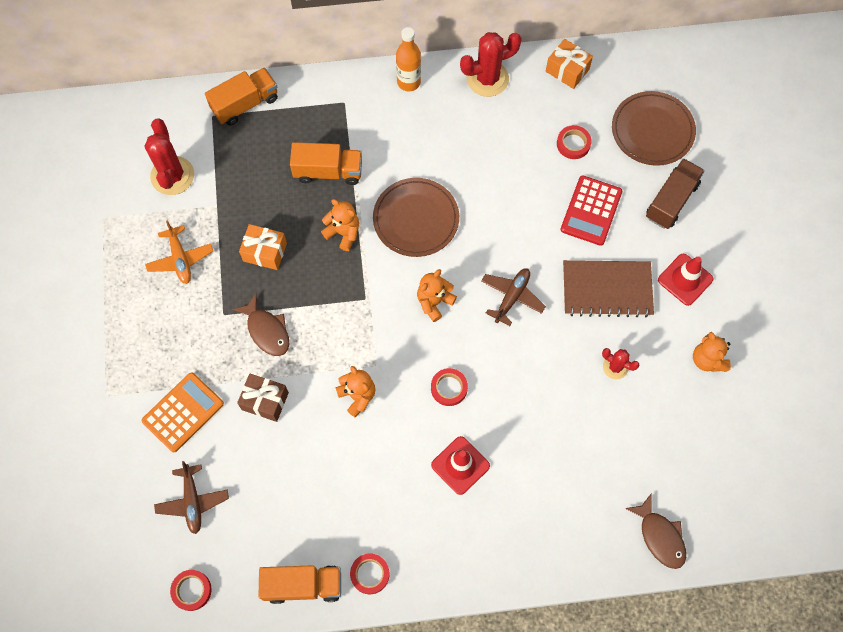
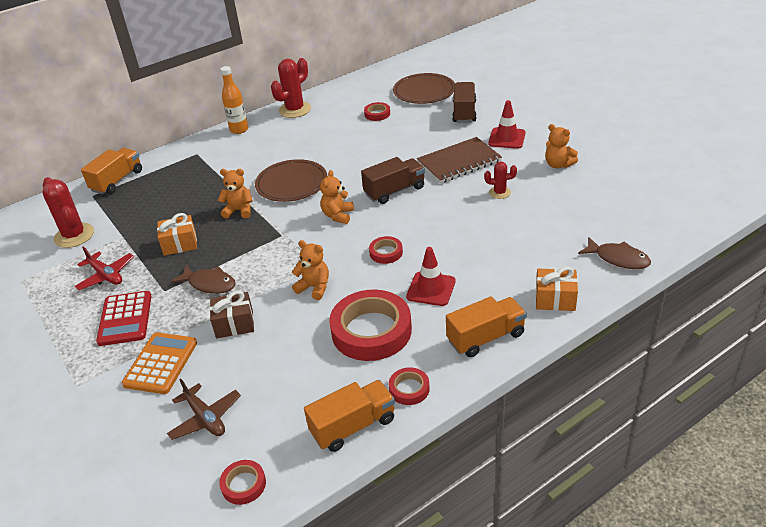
camera: 25 degrees left, 30 degrees down
(180, 259) = (106, 275): orange plane -> red plane
(328, 171) = (206, 187): orange truck -> orange truck (486, 337)
(377, 485) = (371, 331): none -> red tape
(512, 297) = (394, 191): brown plane -> brown truck
(567, 70) = (346, 89): orange gift -> orange gift (555, 299)
(591, 211) = (415, 135): red calculator -> red calculator (125, 319)

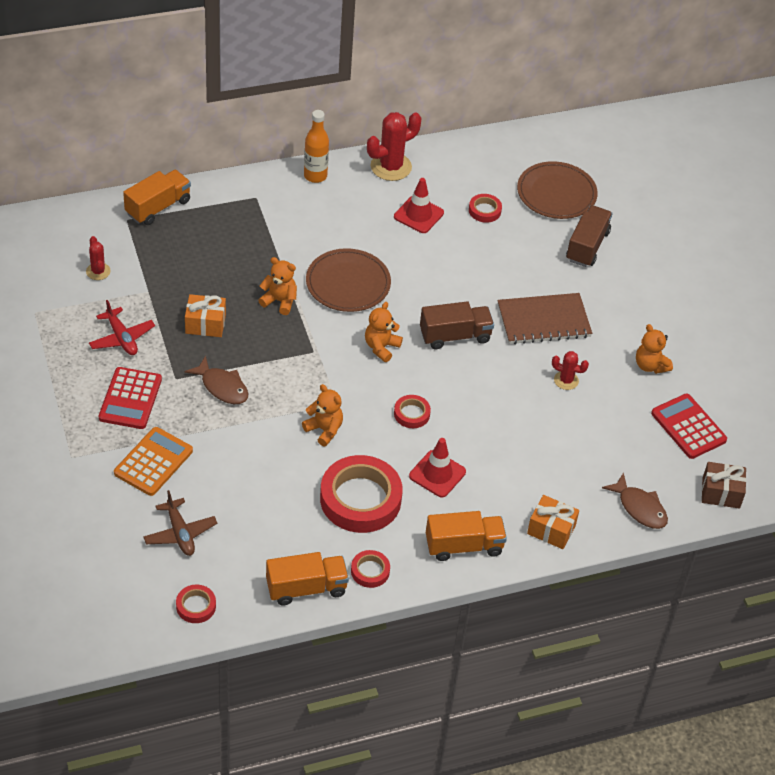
camera: 10 degrees right, 10 degrees up
(74, 235) = (98, 271): red cactus -> red cactus, size x0.55
(234, 324) = (233, 444): brown gift -> brown gift (721, 493)
(507, 138) = (614, 306): red traffic cone -> red traffic cone (418, 215)
(615, 193) = (688, 427): none -> red calculator

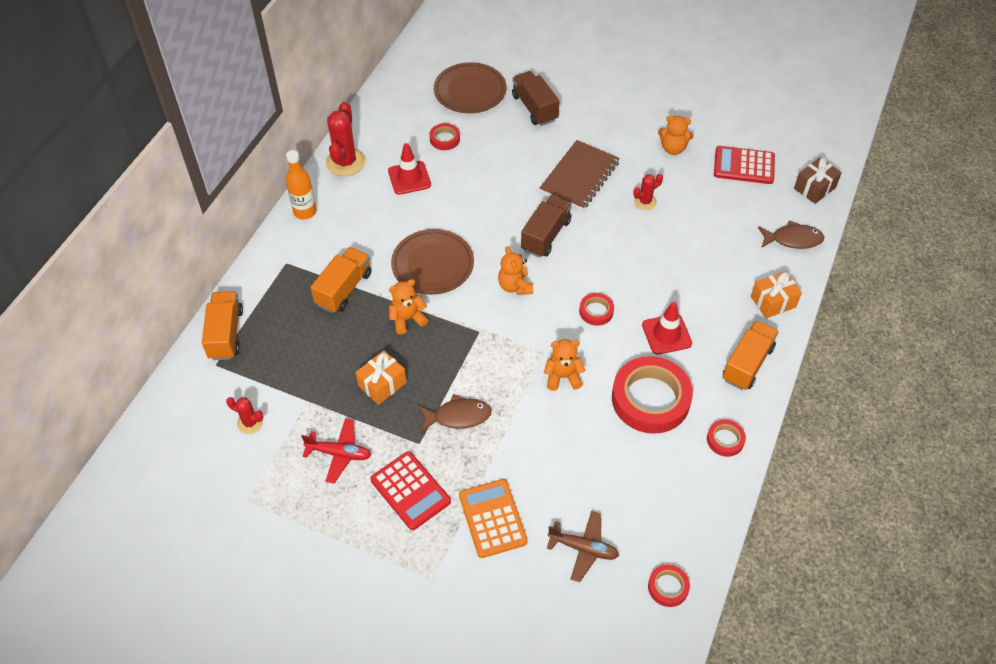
camera: 45 degrees left, 5 degrees up
(306, 588) = (709, 494): orange truck -> orange truck (344, 289)

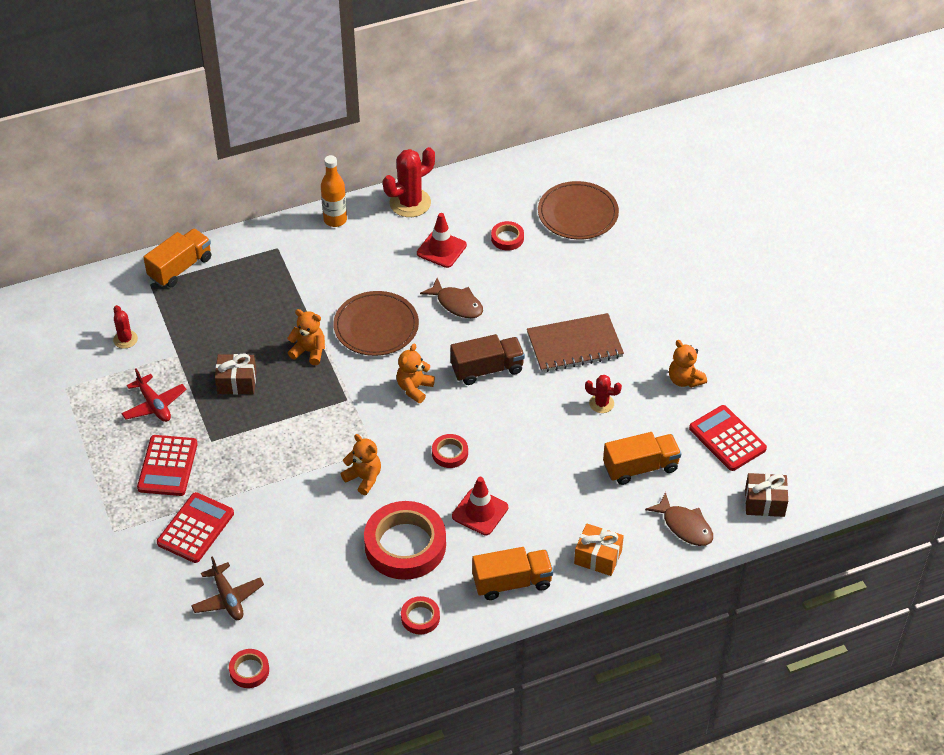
camera: 45 degrees right, 5 degrees down
(344, 289) = (293, 296): orange truck -> orange truck (640, 467)
(382, 384) = (237, 382): orange gift -> brown gift
(458, 416) = (258, 445): brown fish -> brown fish (457, 304)
(492, 518) = (195, 528): orange calculator -> red calculator
(534, 108) = (612, 264): brown truck -> none

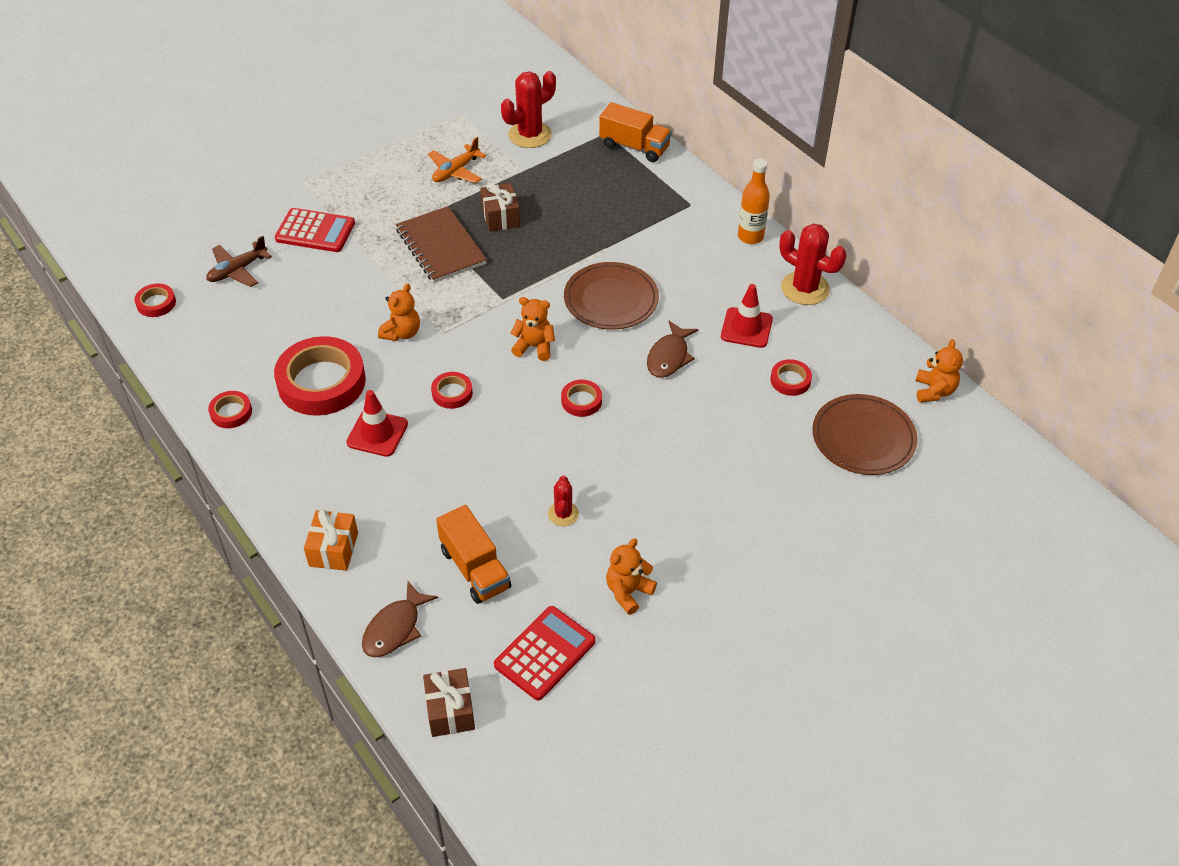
camera: 75 degrees right, 0 degrees up
(125, 339) = (530, 135): red cactus -> red cactus, size x1.82
(154, 405) = (456, 171): red plane -> orange plane
(167, 466) = (384, 197): red calculator -> none
(309, 351) = (558, 257): orange teddy bear -> orange teddy bear (934, 391)
(487, 369) = (581, 401): brown truck -> red tape
(512, 582) = (286, 478): orange truck -> none
(574, 345) = (646, 472): brown notebook -> brown notebook (441, 247)

